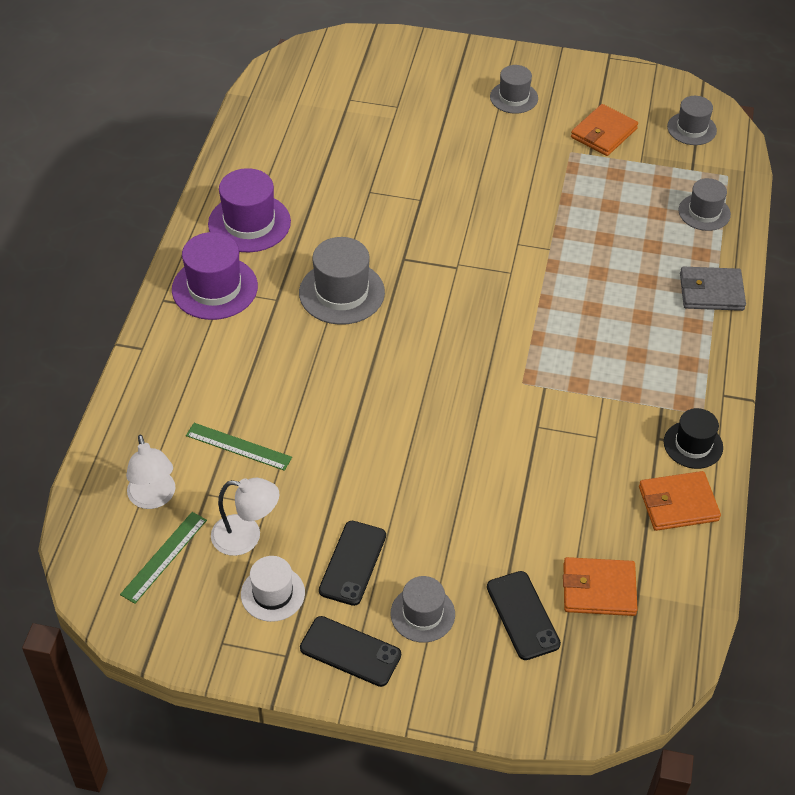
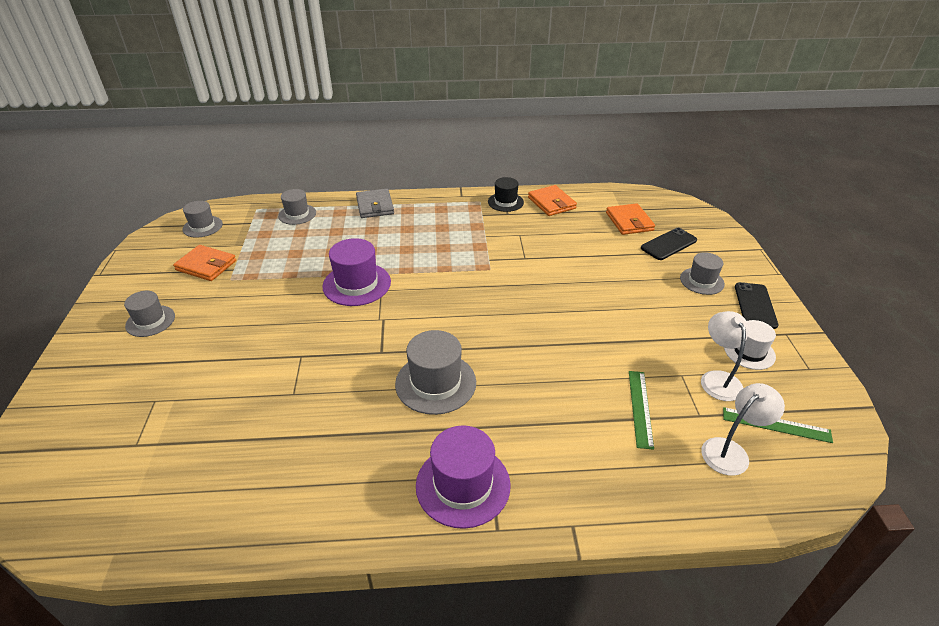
camera: 105 degrees left, 10 degrees down
(249, 223) = (356, 482): purple hat -> purple hat (357, 284)
(352, 563) = (692, 318): black phone -> none

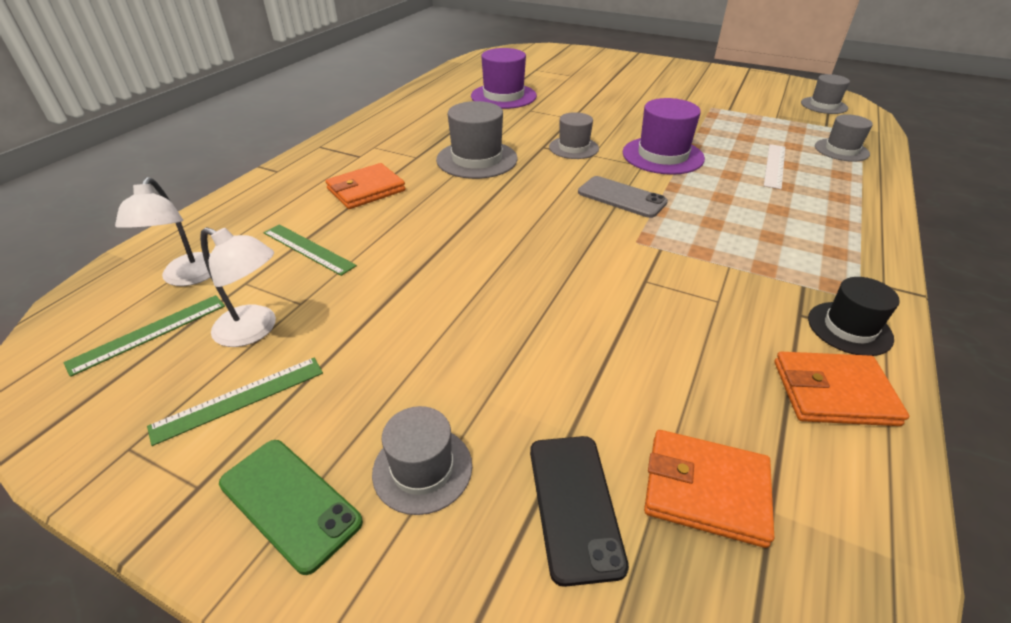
camera: 120 degrees right, 0 degrees up
(150, 321) = (667, 79): grey hat -> grey hat (573, 148)
(206, 265) = (742, 101): orange wallet -> orange wallet (366, 190)
(342, 236) = (775, 166): none -> white ruler
(375, 206) = (856, 201): grey wallet -> none
(440, 287) = (621, 197): none -> grey phone
(463, 485) = (368, 144): purple hat -> purple hat (503, 96)
(749, 352) = (239, 398): white hat -> green ruler
(755, 305) = (289, 503): black phone -> green phone

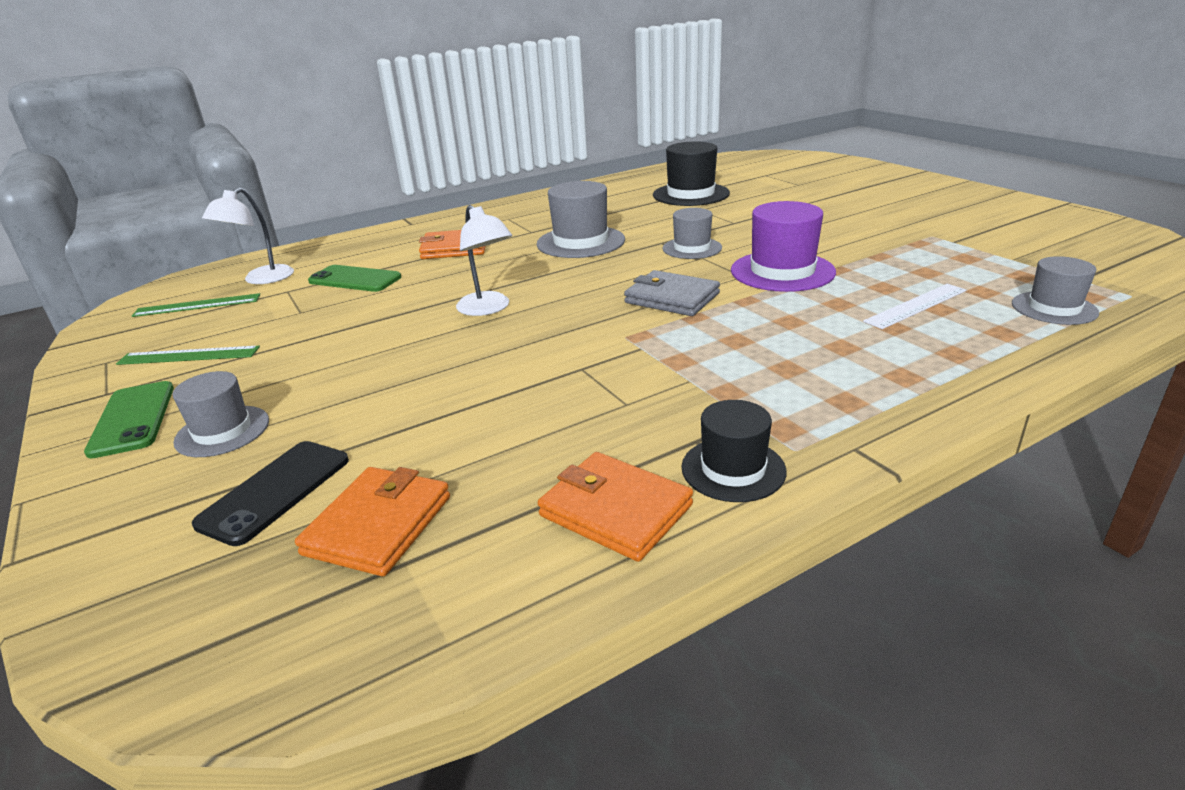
camera: 35 degrees right, 10 degrees down
(255, 330) = (252, 320): white lamp -> white lamp (488, 309)
(308, 249) = (355, 279): green ruler -> green phone
(503, 96) = (691, 194): purple hat -> black hat
(621, 197) = (672, 298): grey phone -> grey wallet
(706, 490) = (378, 525): orange wallet -> orange wallet turned 60 degrees clockwise
(823, 105) = (1119, 257): grey hat -> none

